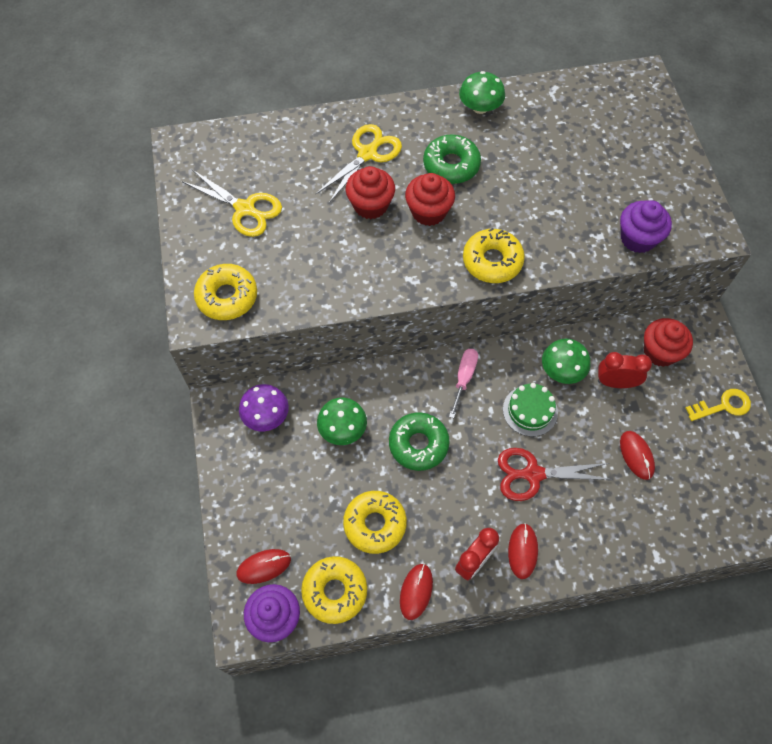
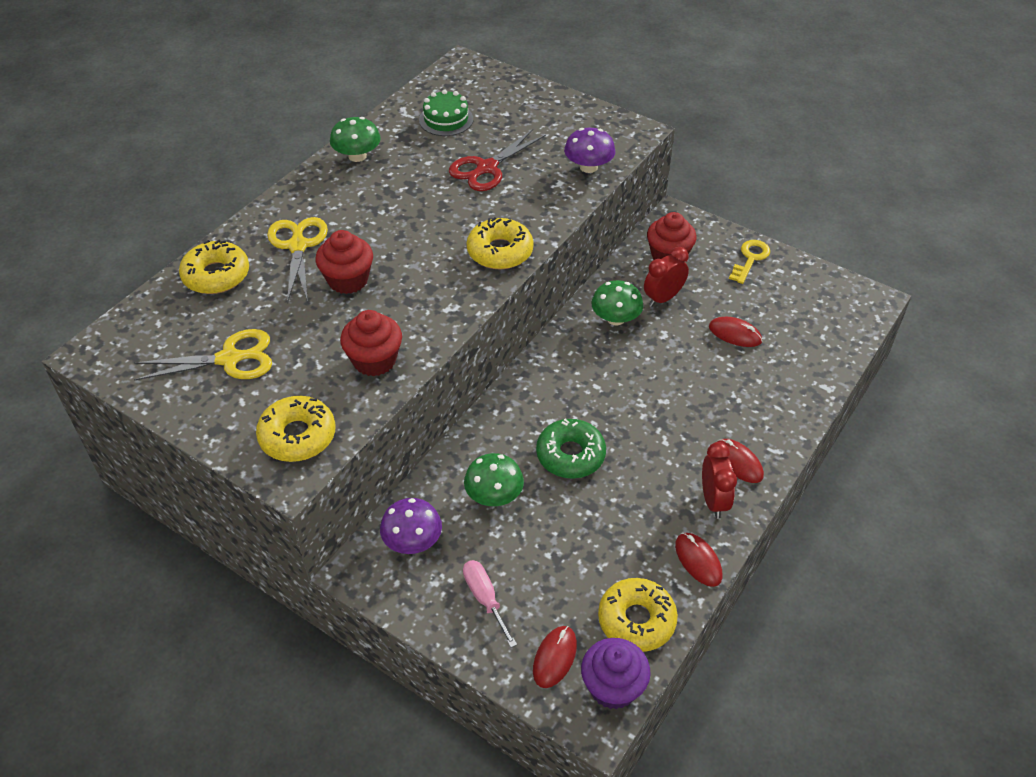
camera: 45 degrees left, 15 degrees down
(375, 524) = (607, 542): yellow donut -> yellow donut (216, 275)
(428, 212) = (405, 252): red cupcake -> red cupcake (374, 360)
(451, 165) = (383, 209): green donut -> none
(464, 378) = (548, 380): pink screwdriver -> pink screwdriver (485, 598)
(530, 411) = (626, 363): green cake -> green cake (446, 119)
(533, 474) = (681, 404): red scissors -> red scissors (487, 168)
(638, 238) = (588, 167): purple cupcake -> purple mushroom

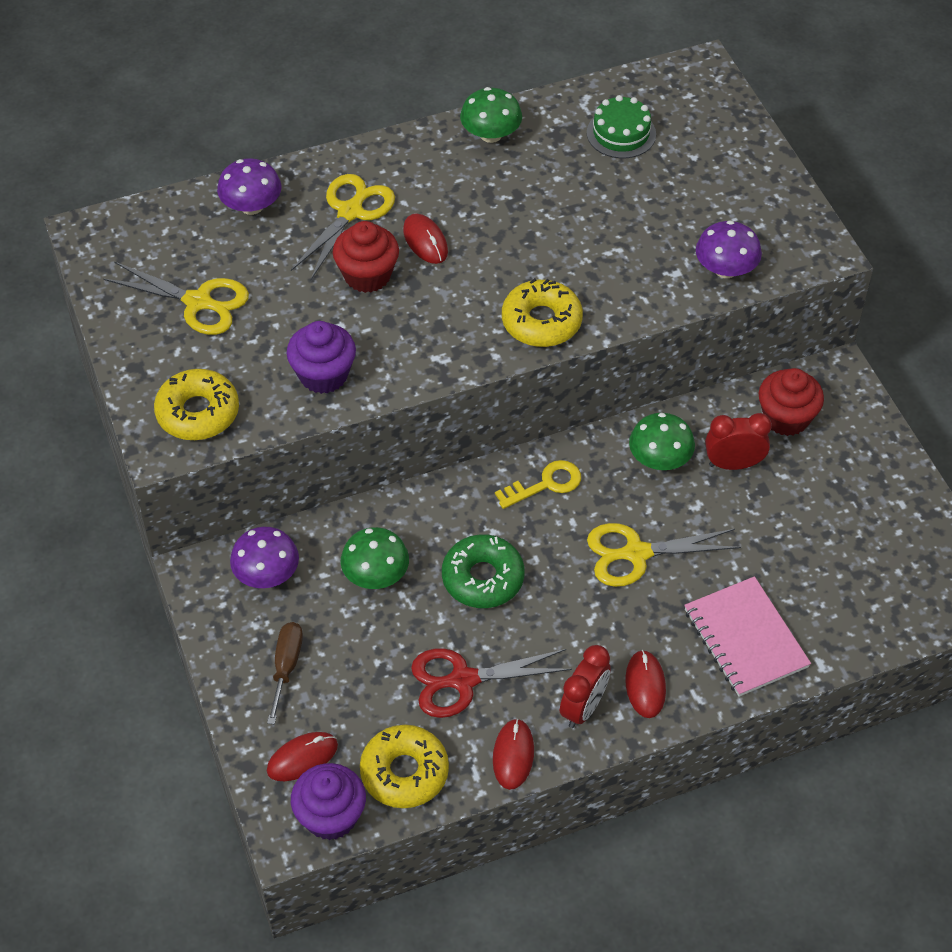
camera: 35 degrees right, 5 degrees up
(216, 275) = (251, 206): yellow donut -> purple mushroom
(374, 360) = (323, 375): red cupcake -> purple cupcake
(485, 598) = (286, 667): pink screwdriver -> brown screwdriver
(487, 168) = (613, 216): red scissors -> red scissors (463, 680)
(655, 383) = (636, 553): none -> yellow scissors
(735, 334) = (775, 548): red mouse -> red mouse (425, 241)
(750, 259) = (879, 471): yellow key -> yellow key (546, 484)
(769, 397) = (745, 638): none -> pink notebook

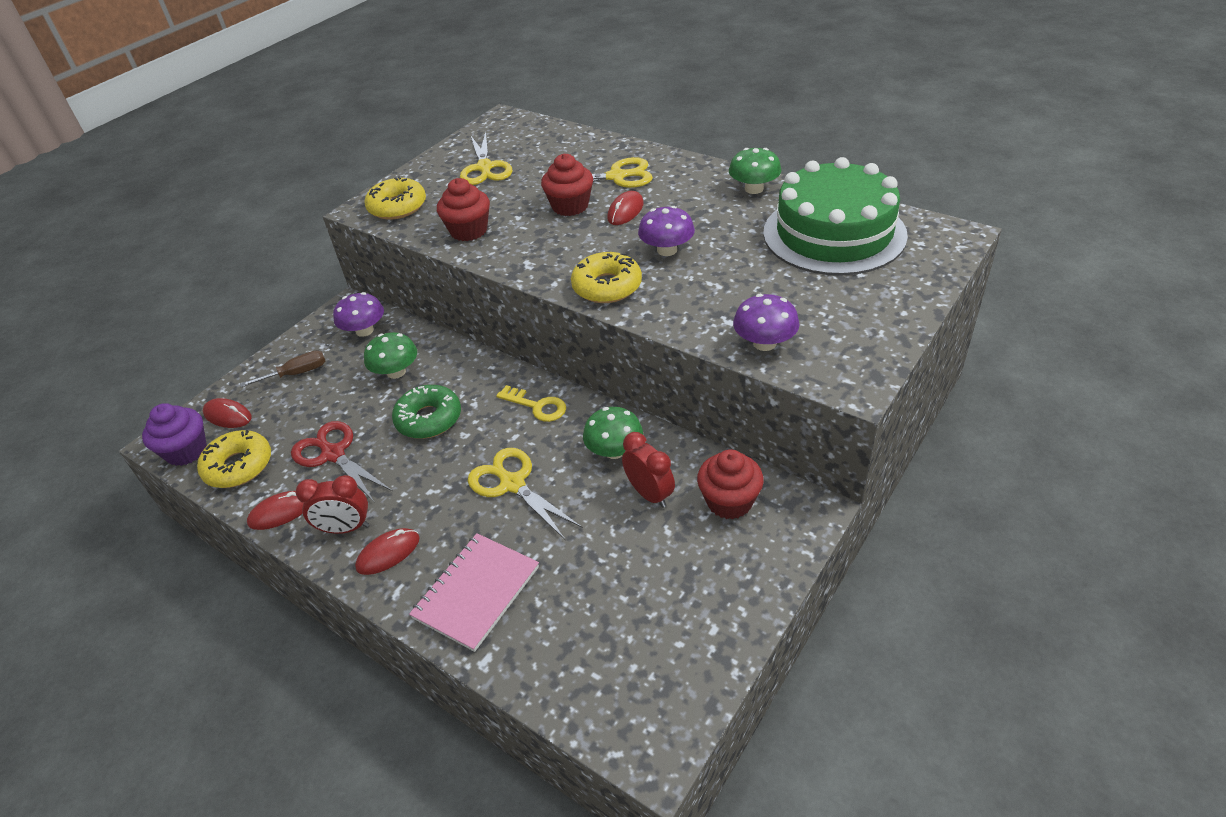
camera: 60 degrees right, 10 degrees down
(251, 206) = (580, 147): purple mushroom -> purple mushroom (667, 250)
(323, 375) = (469, 231): purple cupcake -> red cupcake
(621, 133) = (834, 234): green cake -> green cake, size x2.22

